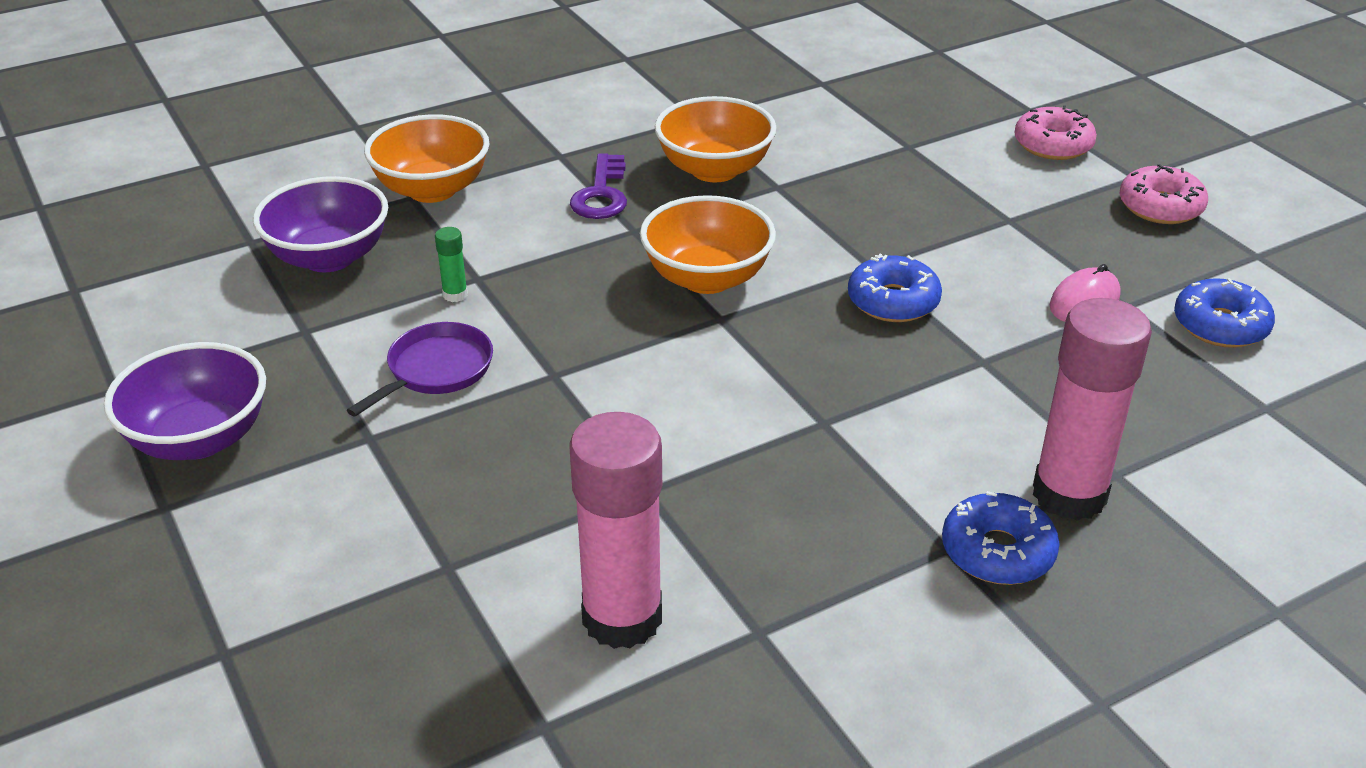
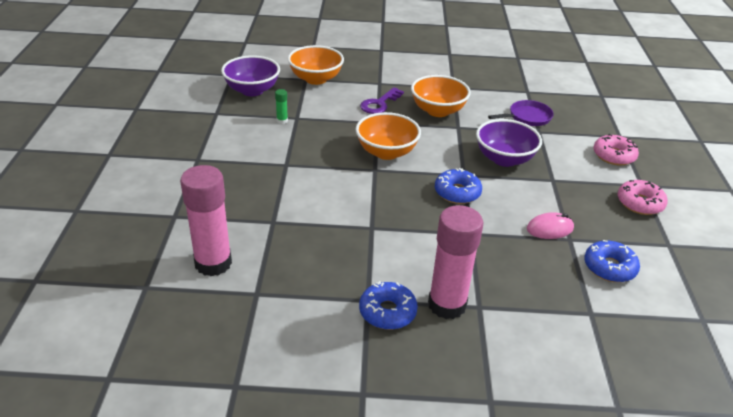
camera: 30 degrees right, 0 degrees up
(199, 439) = (143, 136): purple bowl -> purple bowl (504, 159)
(436, 370) = (245, 145): purple pan -> purple pan (527, 117)

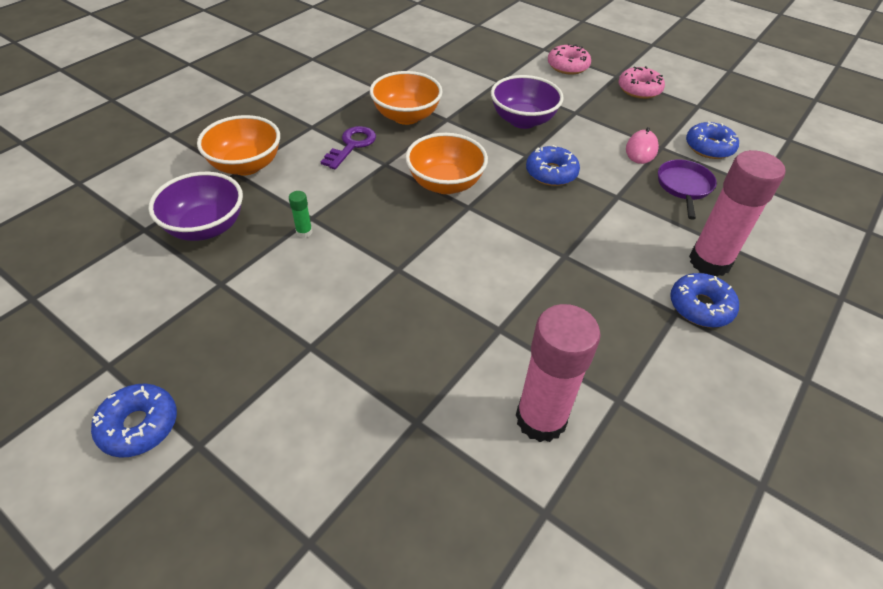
camera: 55 degrees left, 10 degrees up
(108, 133) = (139, 425): none -> blue donut
(379, 104) = (352, 145): purple key -> purple key turned 135 degrees counterclockwise
(527, 117) = (471, 75): purple pan -> purple pan (684, 187)

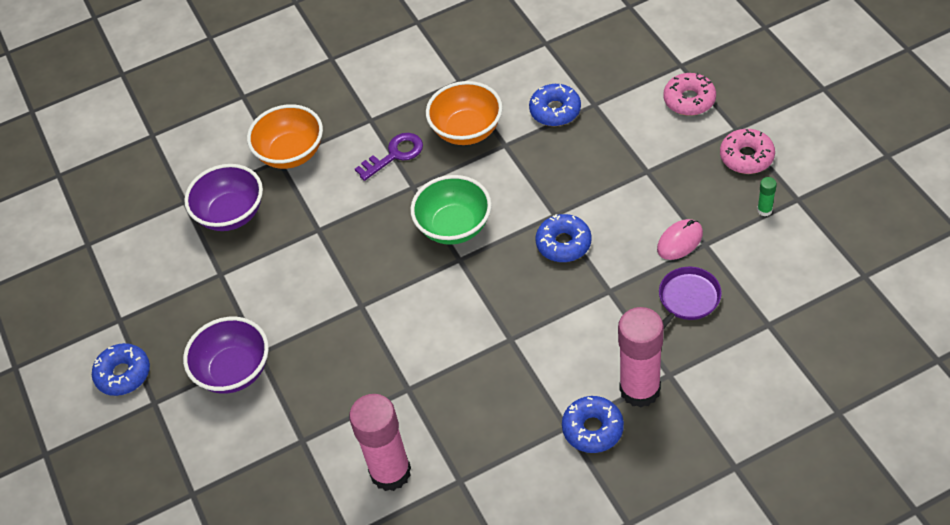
camera: 35 degrees right, 5 degrees up
(304, 232) = (305, 243): green glue stick -> green glue stick (764, 210)
(445, 184) = (454, 227): orange bowl -> green bowl
(523, 120) = (582, 167): purple bowl -> purple bowl (234, 371)
(709, 147) = (758, 260): blue donut -> blue donut (555, 110)

